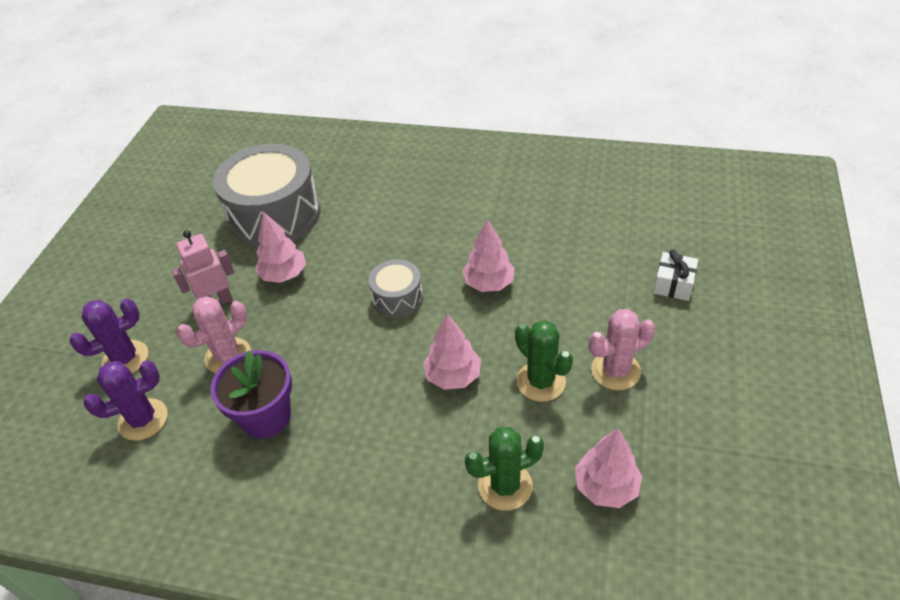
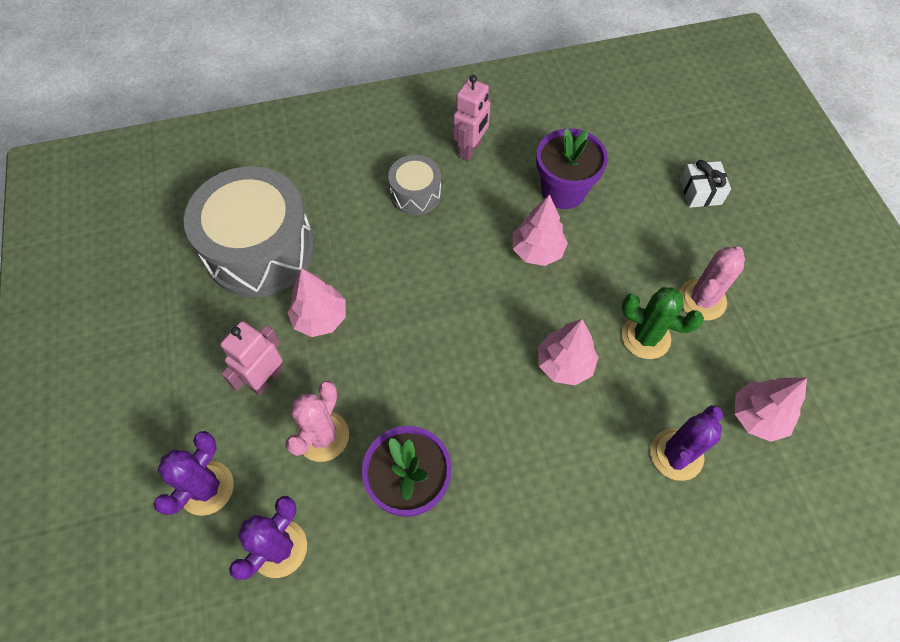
camera: 30 degrees left, 15 degrees up
(397, 298) = (458, 300): grey drum -> grey drum (416, 194)
(484, 193) = (470, 149): none -> pink robot
(505, 486) = (676, 454): green cactus -> purple cactus
(543, 246) = (563, 191): none -> purple flower pot

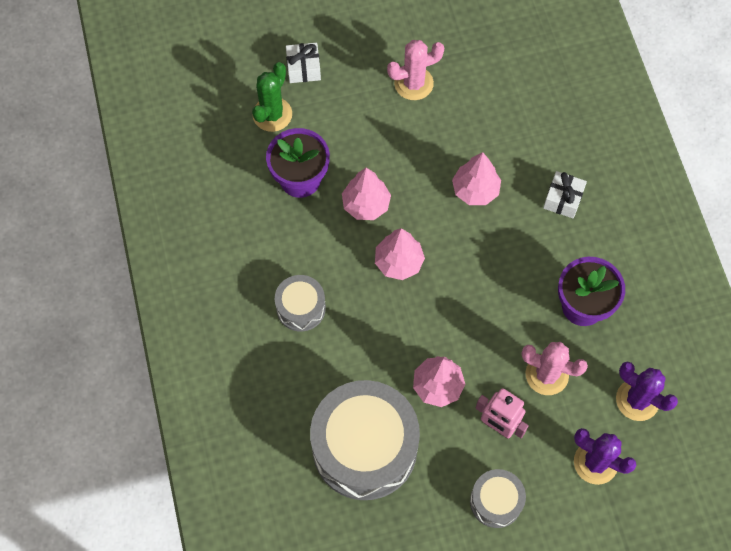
camera: 90 degrees left, 5 degrees up
(181, 373) = (496, 501): none -> grey drum
(470, 149) = (247, 258): pink robot -> none
(559, 469) = (563, 199): none -> white gift
(646, 337) = (449, 128): green cactus -> green cactus (272, 114)
(676, 454) = (546, 119): purple cactus -> none
(702, 300) = (413, 83): pink cactus -> pink cactus turned 60 degrees counterclockwise
(757, 416) = (513, 61): pink tree -> pink tree (398, 262)

